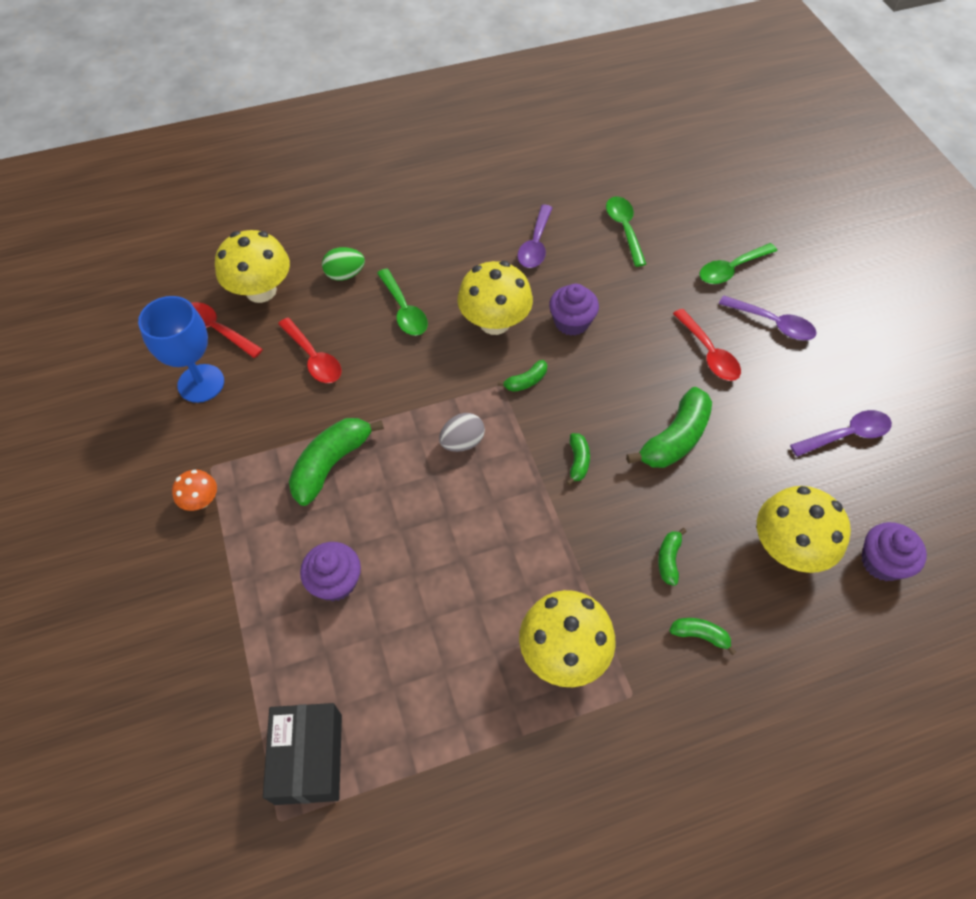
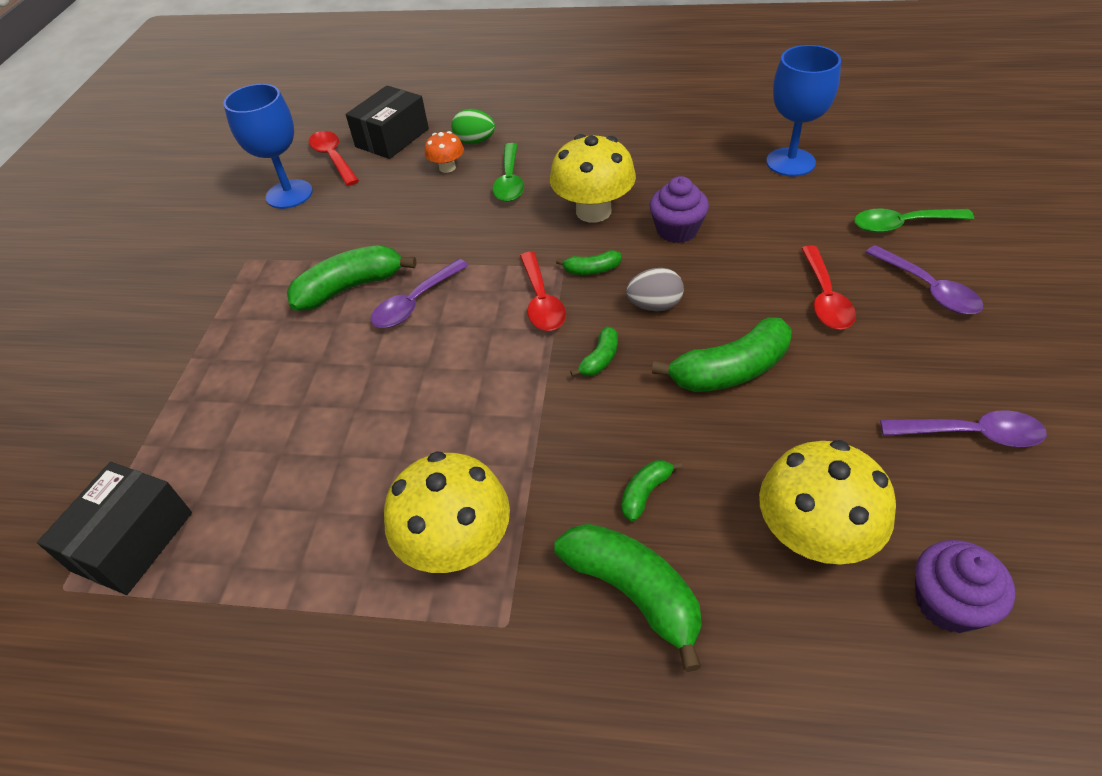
camera: 30 degrees right, 10 degrees down
(201, 500) = (218, 283): orange mushroom -> orange mushroom (447, 167)
(261, 291) = (392, 138): yellow mushroom -> black box
(313, 358) = (398, 199): red spoon -> red spoon (541, 301)
(335, 581) = (278, 389): purple cupcake -> none
(462, 442) = (488, 305): grey egg -> grey egg (654, 305)
(535, 244) = (681, 156): purple spoon -> purple spoon (415, 302)
(624, 229) = (790, 162): green spoon -> blue goblet
(700, 635) = (633, 592): green banana -> green banana, size x1.99

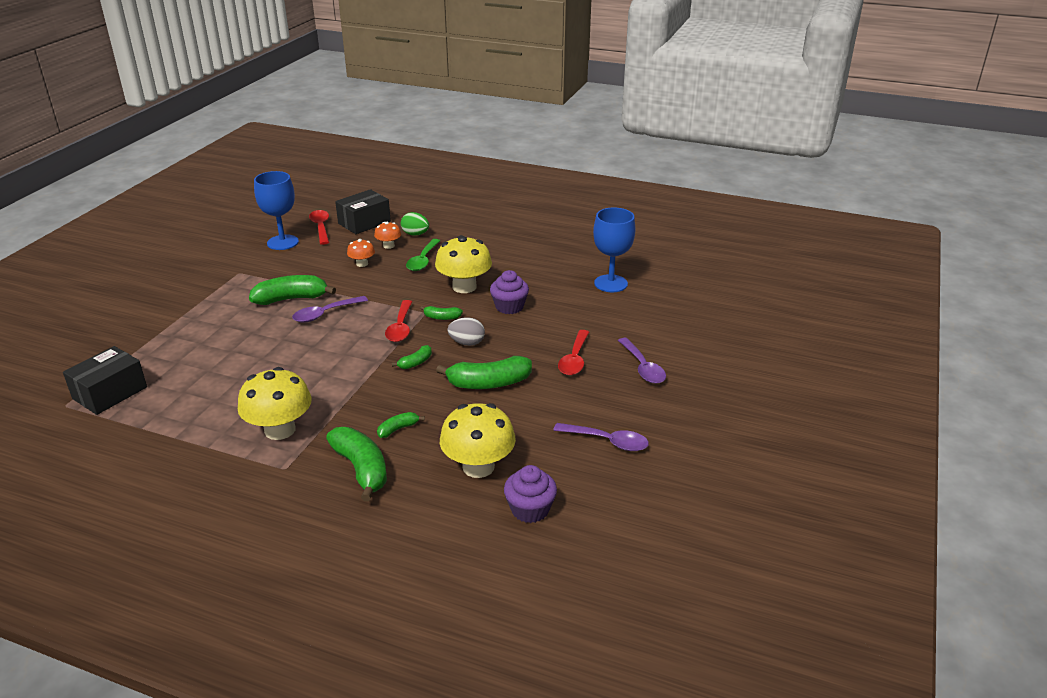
camera: 10 degrees right, 15 degrees down
(425, 205) = (362, 264): none -> orange mushroom
(902, 224) = (655, 331): green spoon -> none

